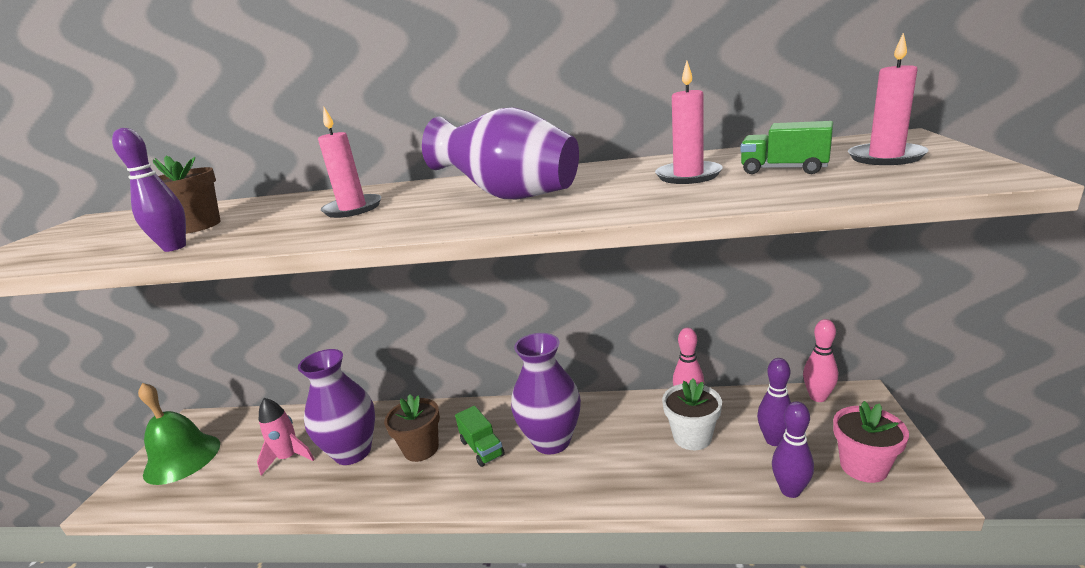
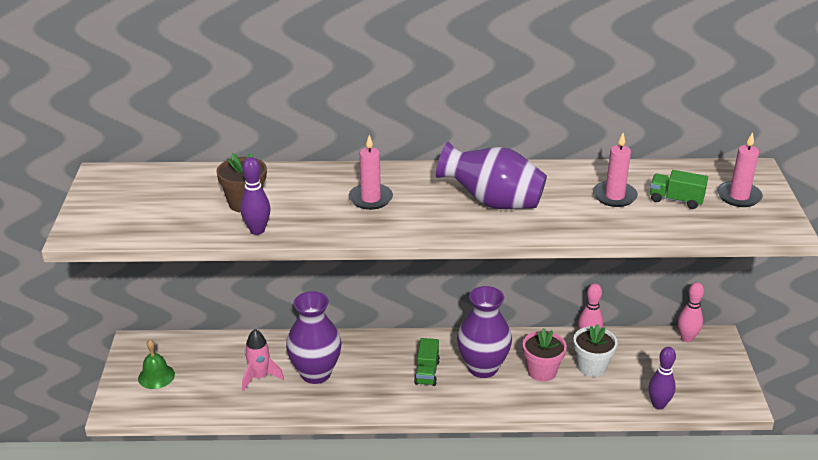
camera: 10 degrees left, 10 degrees up
(182, 458) = (156, 376): green bell -> green bell, size x0.60
(421, 449) = (375, 372): brown flower pot -> none
(482, 448) = (427, 372): green truck -> green truck turned 45 degrees clockwise
(774, 440) = (651, 370): purple bowling pin -> none
(863, 466) = (709, 390): pink flower pot -> pink flower pot (542, 371)

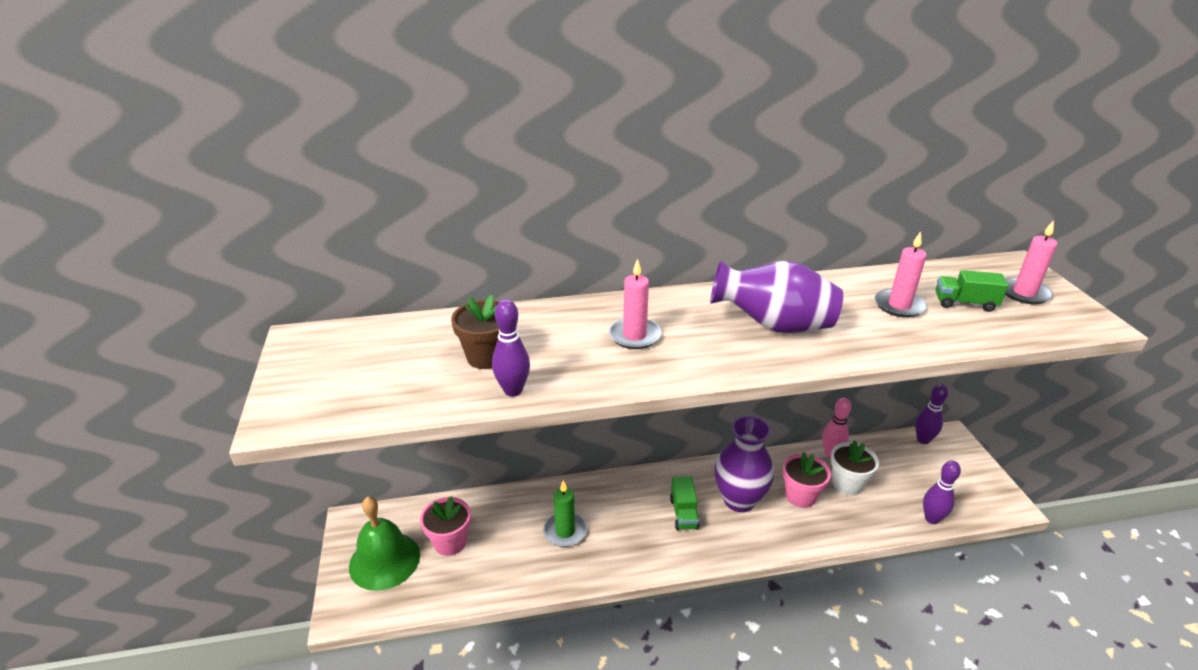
camera: 10 degrees left, 0 degrees up
(156, 376) = (384, 560): green bell -> green bell, size x1.67
(214, 369) = (450, 542): none -> pink flower pot
(260, 377) = (504, 545): pink rocket -> none
(315, 373) = (565, 531): purple vase -> green candle
(687, 338) = (923, 440): pink bowling pin -> purple bowling pin

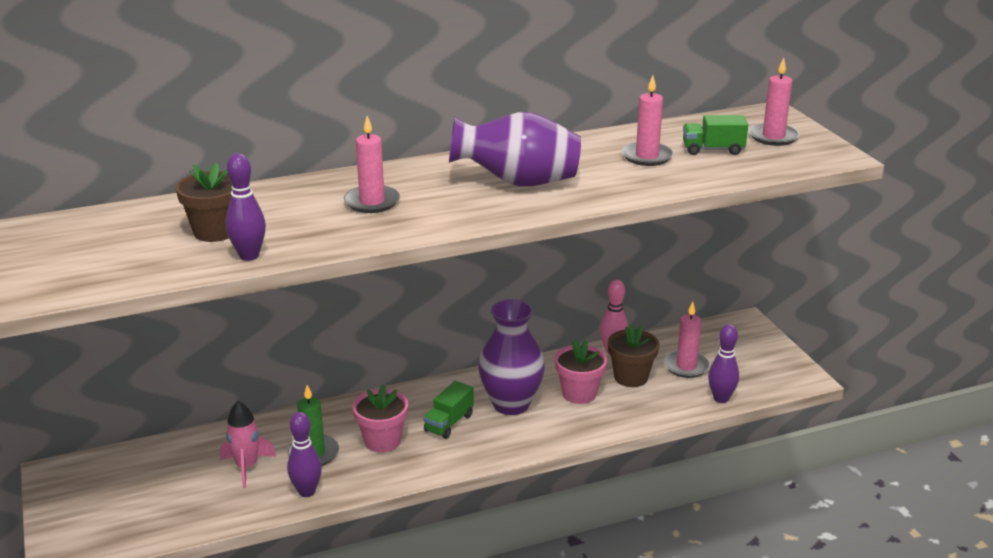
camera: 10 degrees left, 5 degrees down
(384, 560) = (102, 503): green bell -> none
(450, 542) = (179, 478): pink flower pot -> pink flower pot (382, 441)
(507, 538) = (247, 467): none -> pink rocket
(683, 513) = (449, 423): green truck -> green truck turned 45 degrees clockwise
(847, 484) = (631, 377): white flower pot -> brown flower pot
(898, 478) = (686, 366): none -> pink candle
(923, 440) = (714, 328): purple bowling pin -> purple bowling pin (307, 491)

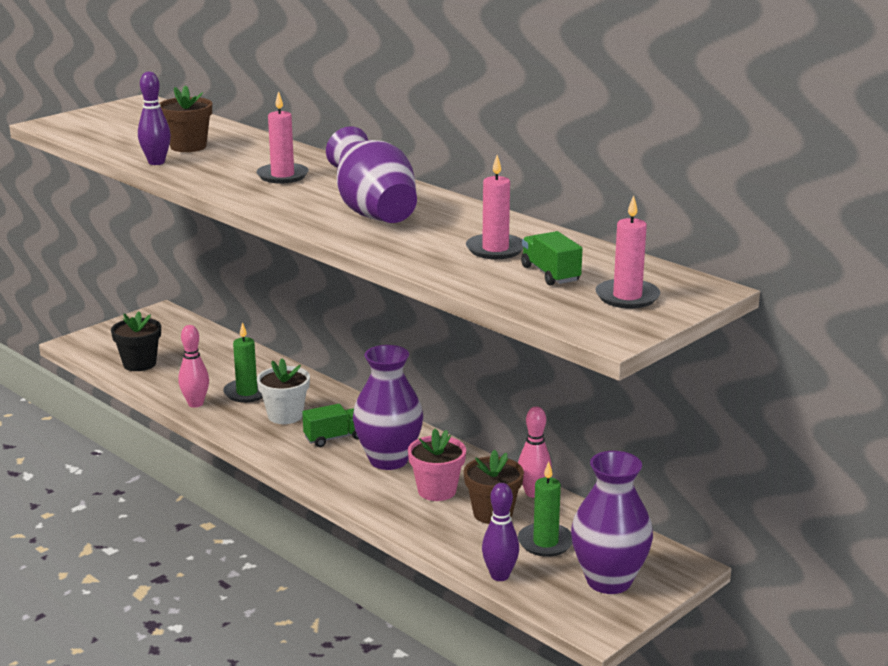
camera: 65 degrees right, 5 degrees down
(172, 513) = (139, 364): none -> black flower pot
(247, 467) = (211, 373): pink rocket -> none
(307, 491) = (195, 404): purple bowling pin -> pink bowling pin
(382, 441) = (285, 415): pink flower pot -> white flower pot
(449, 423) = (334, 438): green truck -> green truck turned 150 degrees clockwise
(686, 366) = (545, 542): pink candle -> green candle
(750, 356) = (609, 581): none -> purple vase

